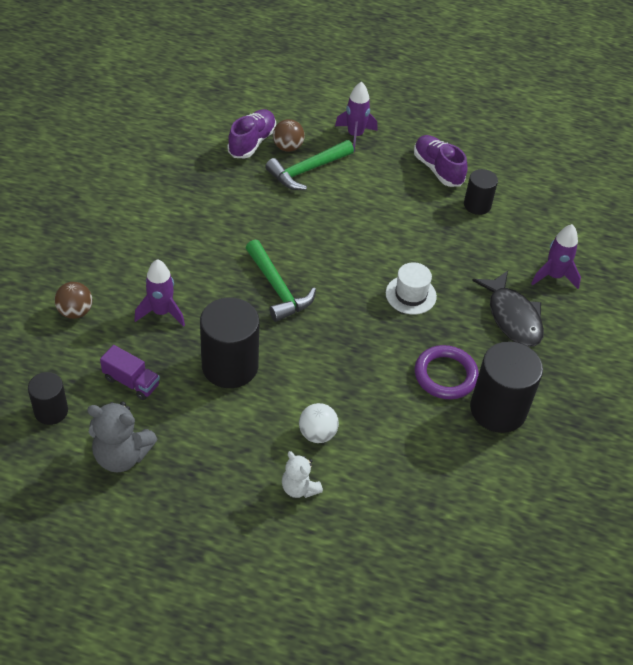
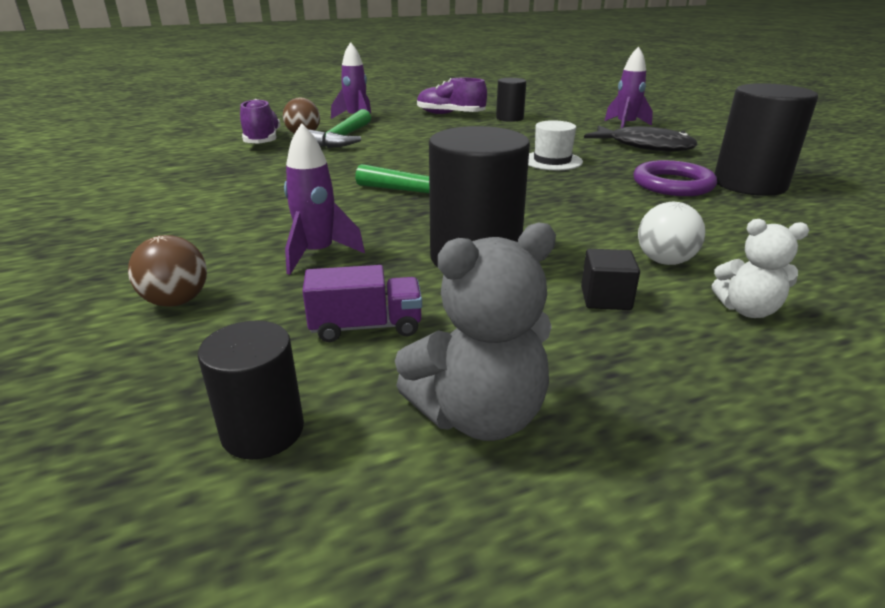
camera: 35 degrees left, 20 degrees down
(249, 436) = (605, 298): none -> black cube

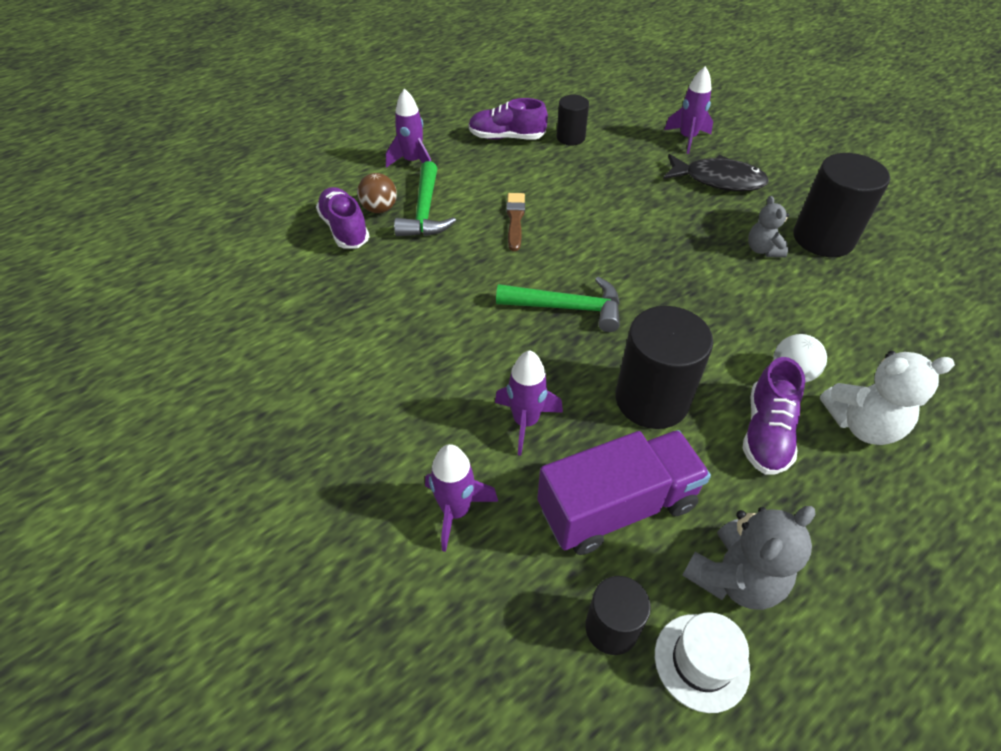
camera: 15 degrees left, 20 degrees up
(176, 301) = (456, 511): brown ball -> purple rocket
(366, 326) = (616, 506): purple truck -> purple truck, size x1.87
(421, 149) = (515, 219): none -> brown brush
(552, 161) = (647, 224): white hat -> white hat (701, 662)
(605, 298) = (766, 432): black cube -> purple shoe
(672, 184) = (763, 250): purple ring -> grey teddy bear
(747, 310) = (862, 424): white teddy bear -> white teddy bear, size x1.60

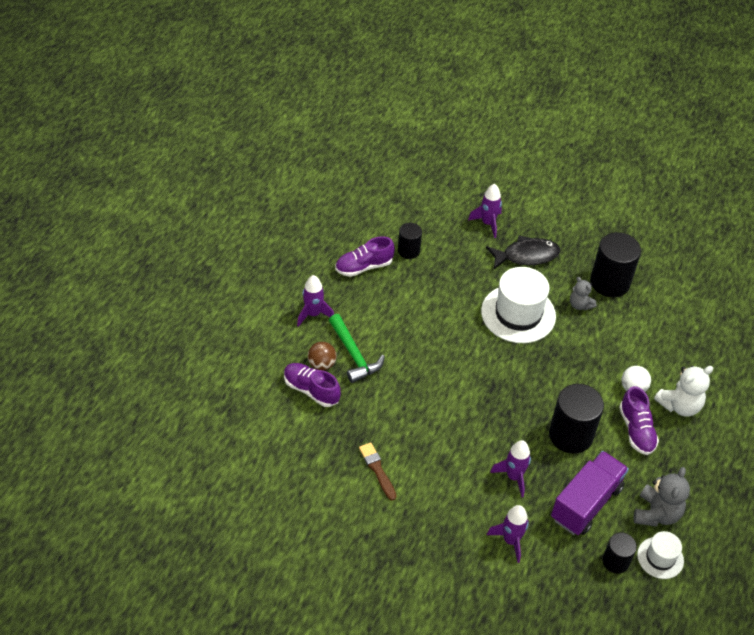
camera: 30 degrees left, 0 degrees up
(515, 219) = (417, 339): brown brush -> brown brush (377, 470)
(567, 308) = (491, 394): green hammer -> none
(667, 233) = (518, 314): none -> white hat

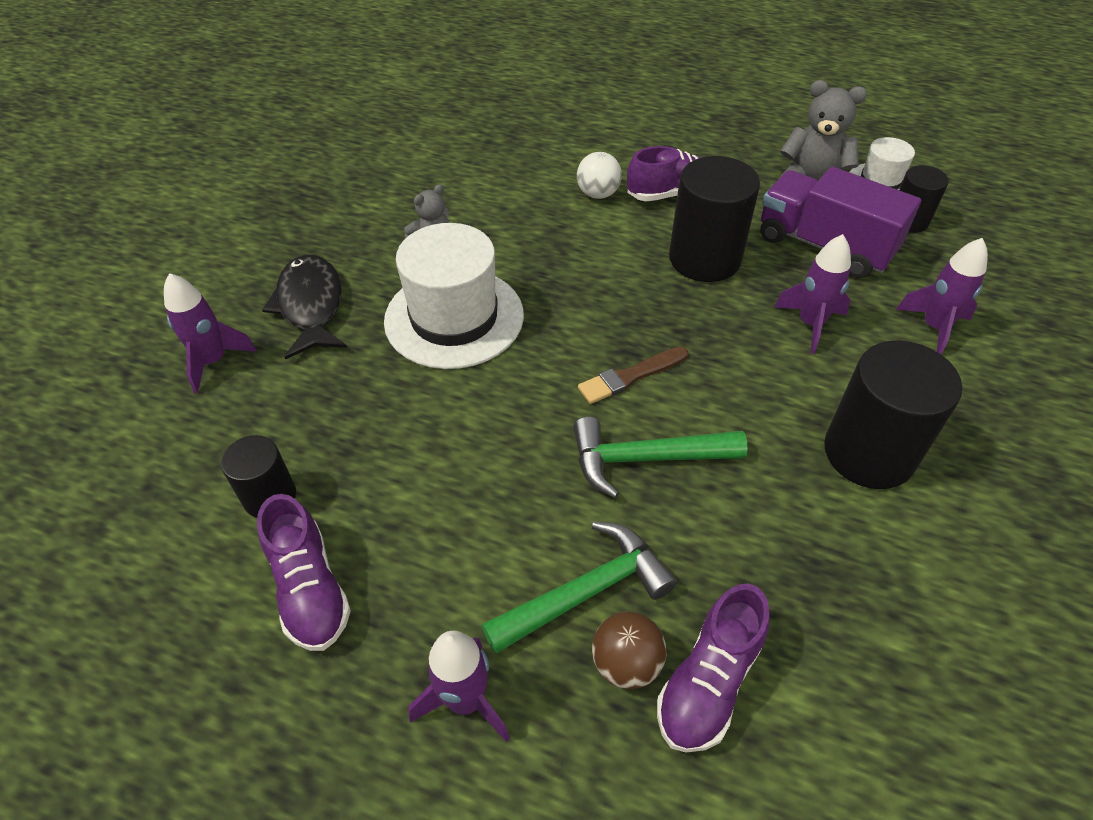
camera: 90 degrees left, 0 degrees up
(377, 470) = (878, 525): brown brush -> brown brush (630, 376)
(421, 384) = (645, 459): none -> green hammer
(610, 282) = (383, 209): black cylinder -> black cylinder (869, 453)
(679, 405) = (620, 154): white teddy bear -> none

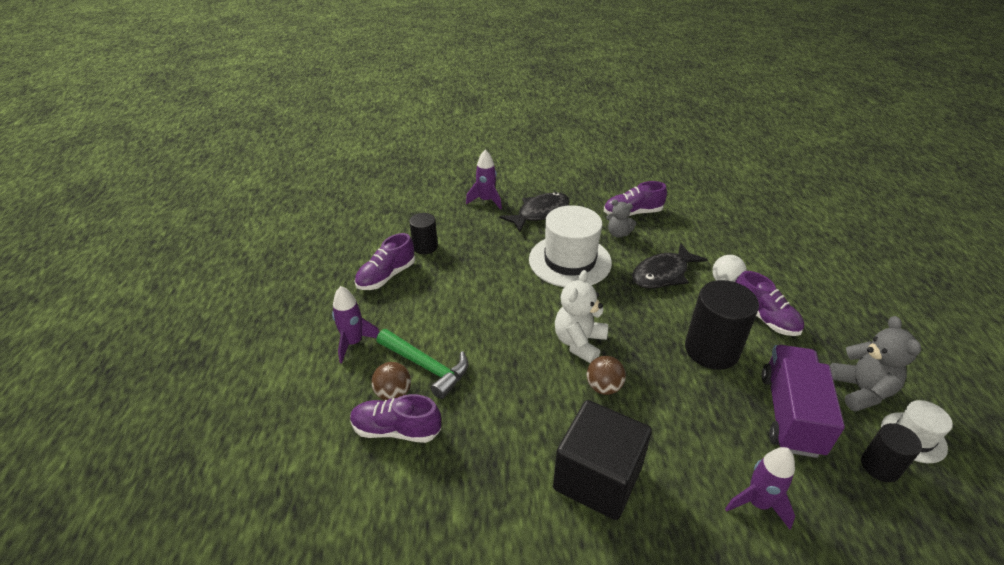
camera: 65 degrees right, 10 degrees down
(399, 210) = (632, 213): none -> purple shoe
(547, 238) = (663, 274): none -> black fish
(630, 376) = (579, 343): brown brush -> white teddy bear
(645, 459) = (522, 366): green hammer -> none
(723, 384) = (603, 387): none -> brown ball
(810, 324) = (696, 422): purple rocket -> none
(869, 453) = (597, 478): black cylinder -> black cube

